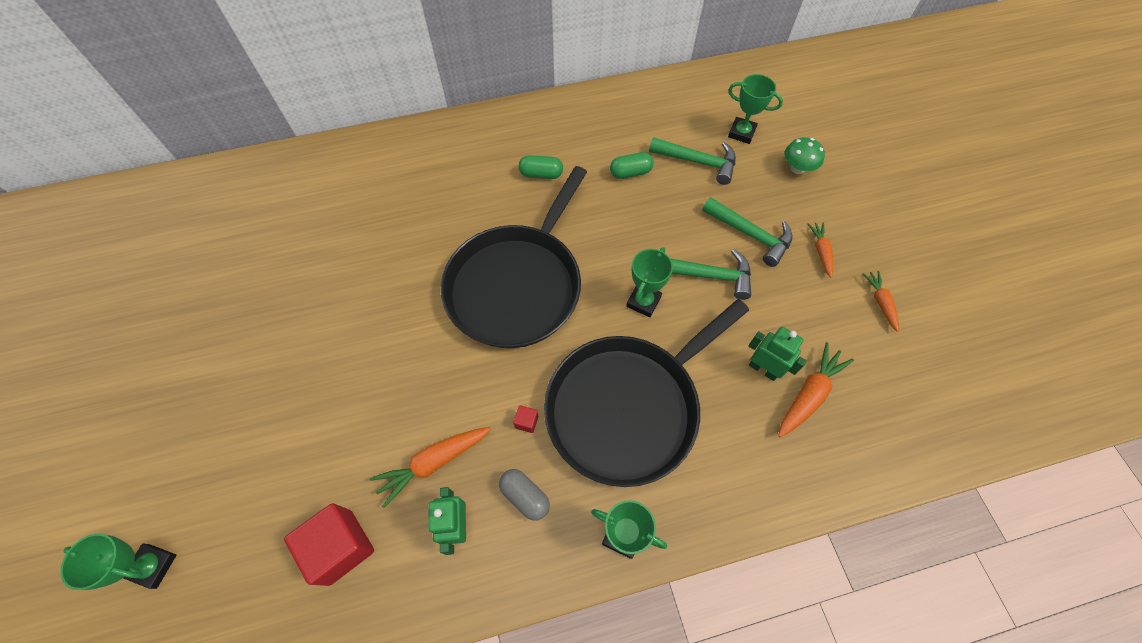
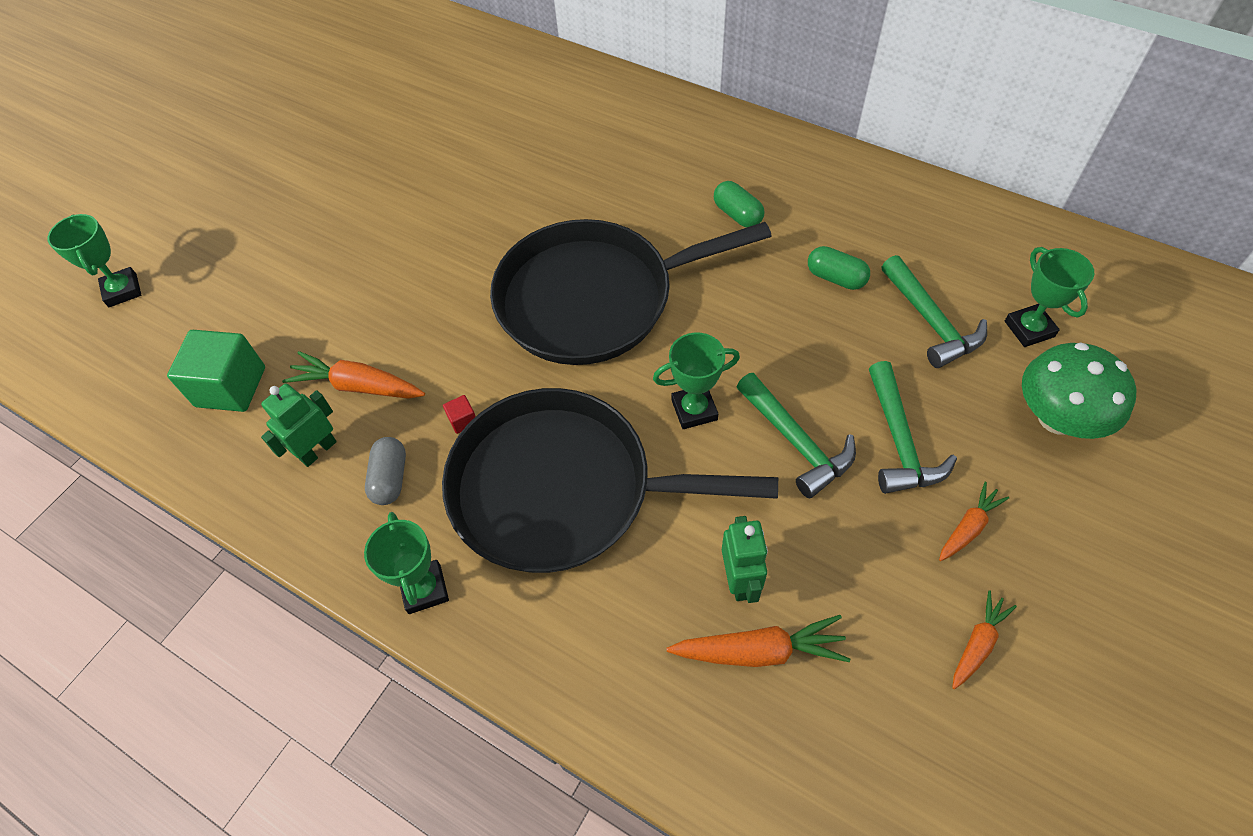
camera: 50 degrees right, 5 degrees down
(340, 547) = (231, 387): red cube -> green cube
(797, 168) = (1057, 418): green mushroom -> green mushroom, size x1.63

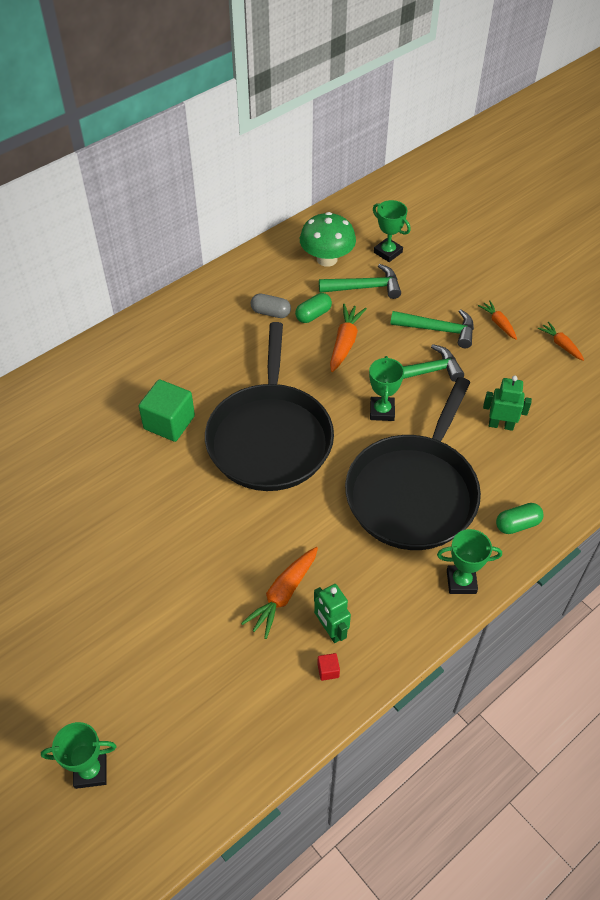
camera: 75 degrees left, 5 degrees down
(231, 387) = (245, 686): green cube -> green cube (169, 422)
(390, 478) = (371, 587): grey capsule -> grey capsule (270, 313)
(463, 420) = (340, 535): red cube -> red cube (328, 670)
(737, 214) = (236, 342): green capsule -> green capsule (517, 524)
(759, 651) = (543, 430): orange carrot -> orange carrot (345, 342)
(1029, 329) = (388, 252): green trophy -> green trophy turned 45 degrees clockwise
(1057, 418) = (447, 266): green mushroom -> green mushroom (327, 259)

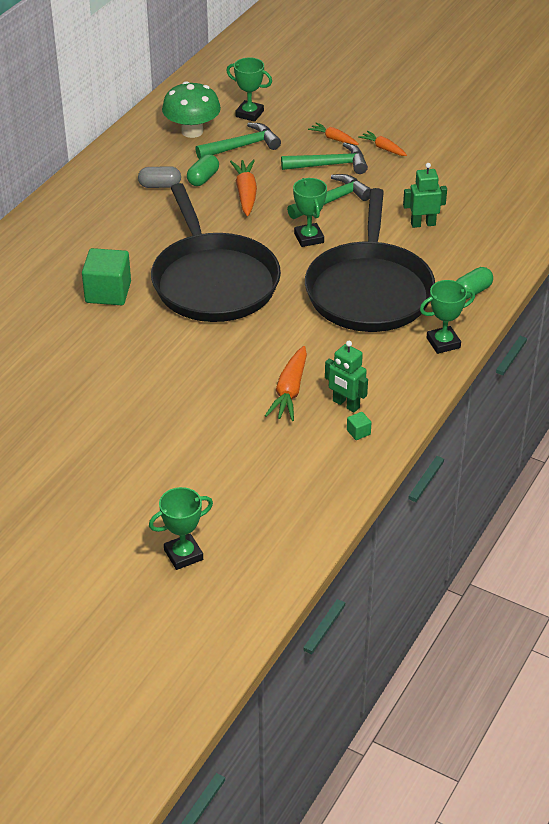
camera: 20 degrees left, 10 degrees down
(328, 670) = (358, 432): red cube -> green cube
(561, 345) = (448, 152): orange carrot -> orange carrot (334, 139)

